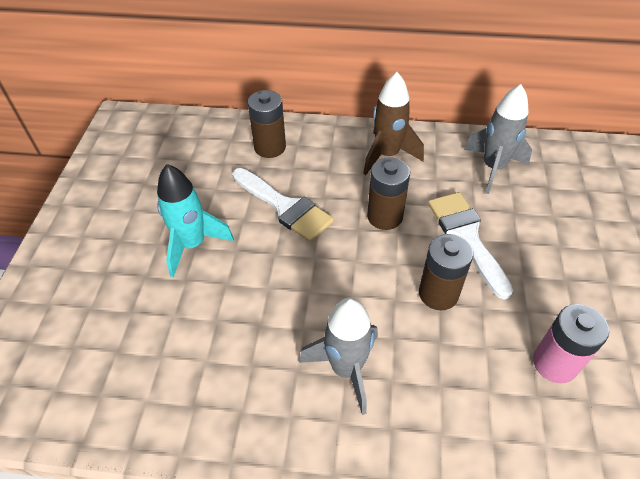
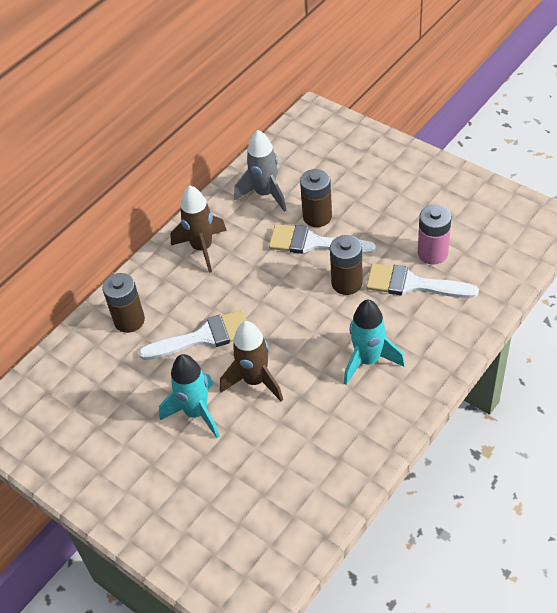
camera: 55 degrees left, 0 degrees up
(256, 273) = (255, 381): none -> brown rocket
(346, 369) = (368, 360): grey rocket -> turquoise rocket
(384, 216) = (261, 280): brown battery -> brown battery (317, 217)
(490, 363) = (412, 284): none -> white brush

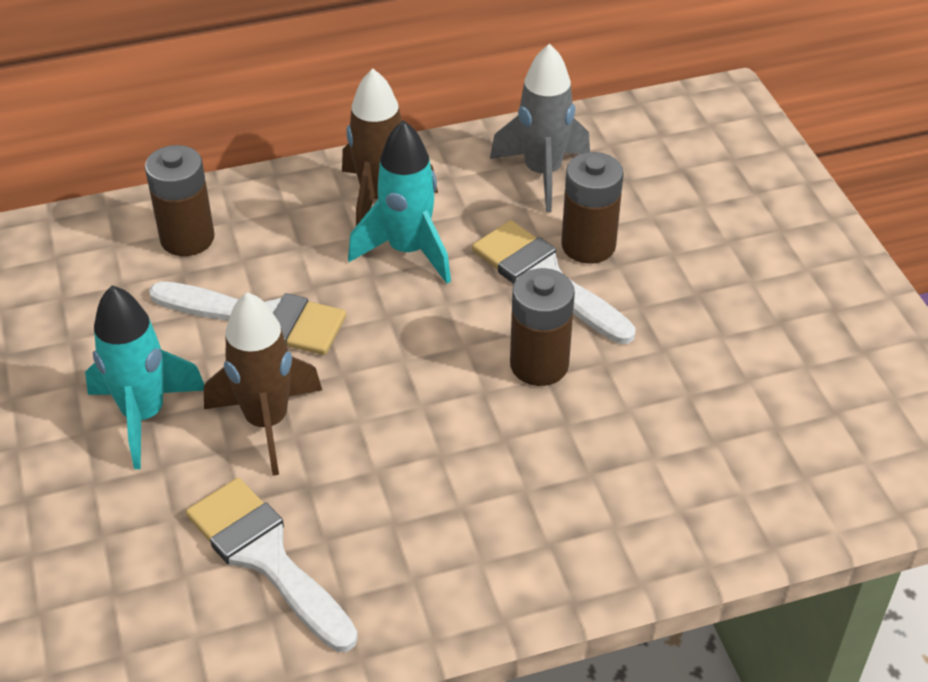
camera: 30 degrees right, 5 degrees down
(368, 360) = (459, 497): turquoise rocket -> turquoise rocket (408, 251)
(412, 284) = (641, 426): white brush -> white brush (266, 557)
(432, 253) = (720, 398): pink battery -> none

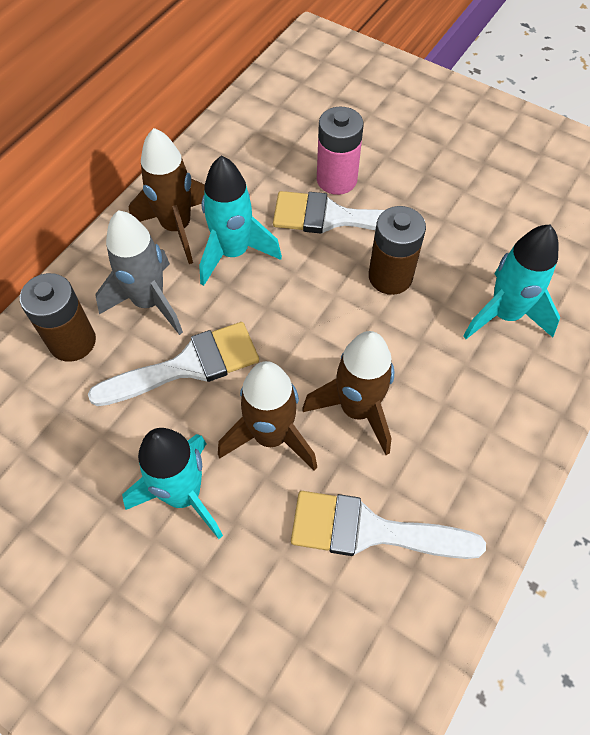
camera: 40 degrees left, 15 degrees up
(369, 454) = (357, 409): none -> brown rocket
(542, 173) = (260, 148): grey rocket -> grey rocket (149, 302)
(588, 245) = (336, 180): brown battery -> pink battery
(620, 474) = (504, 315): none -> turquoise rocket

